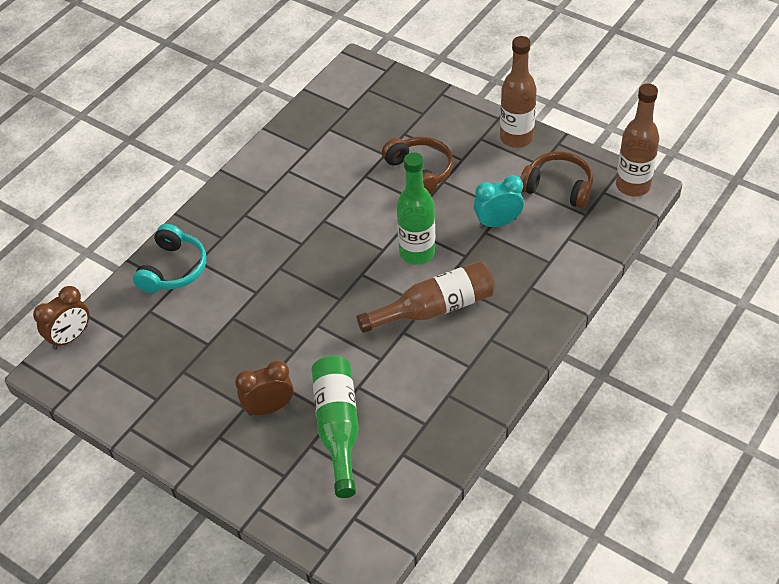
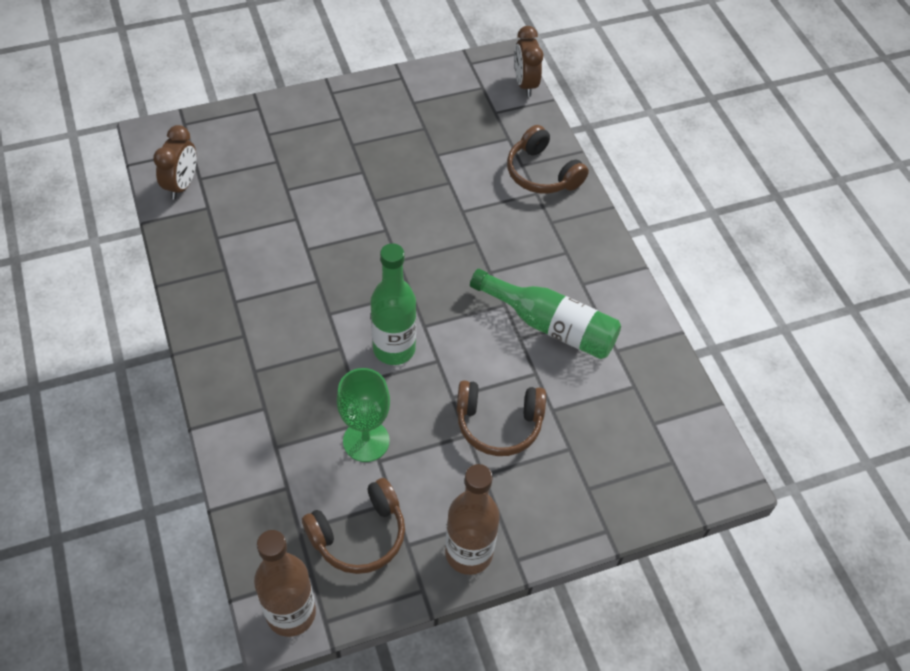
camera: 120 degrees right, 5 degrees up
(173, 269) = (542, 173): turquoise headphones -> brown headphones
(269, 408) = (336, 157): brown clock -> brown clock (182, 185)
(338, 427) = (273, 185): green bottle -> green bottle (550, 325)
(434, 308) = (318, 318): brown bottle -> none
(498, 223) = (366, 441): turquoise clock -> green goblet

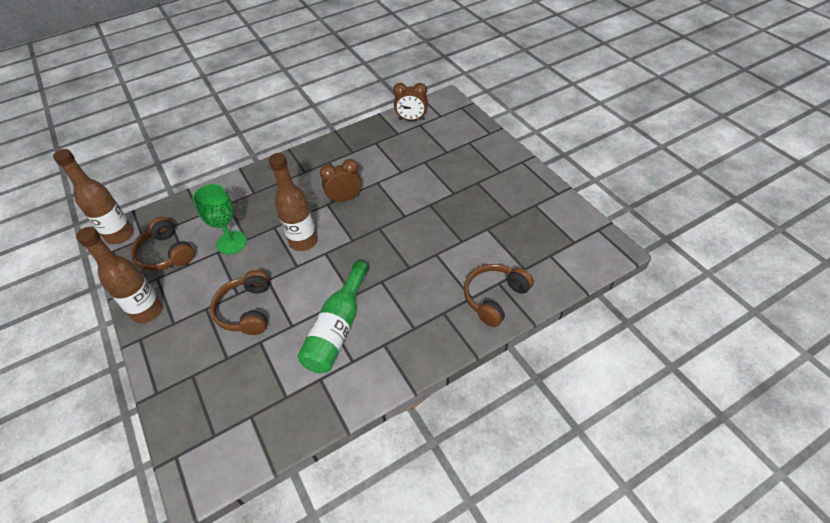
camera: 85 degrees right, 5 degrees down
(394, 349) = (303, 241): green bottle -> brown bottle
(525, 84) = (594, 269): brown clock -> brown clock (345, 198)

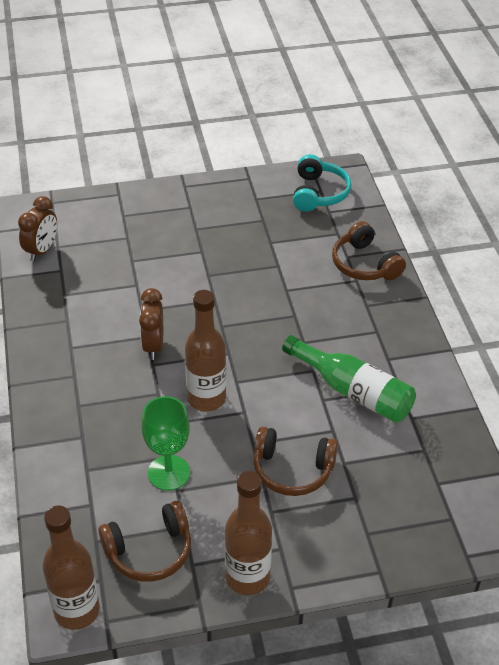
camera: 75 degrees left, 5 degrees down
(569, 242) = (319, 193): none -> turquoise headphones

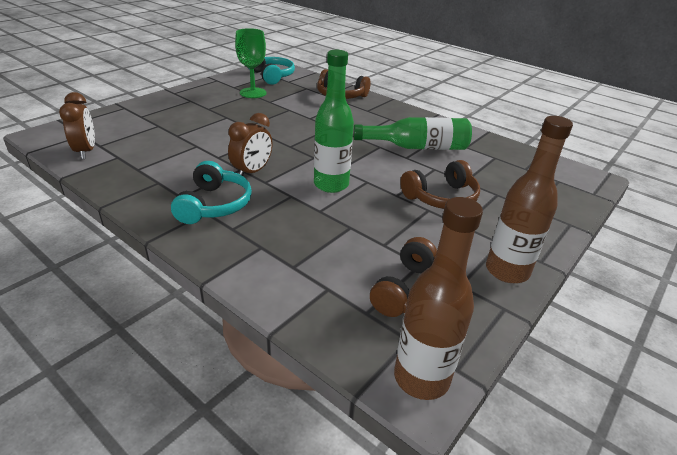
camera: 40 degrees left, 10 degrees down
(87, 371) = (214, 205): none -> turquoise headphones
(153, 346) = (252, 172): brown clock -> brown clock turned 105 degrees counterclockwise
(168, 473) = (362, 237): green goblet -> green goblet (253, 93)
(206, 398) = (331, 185): brown bottle -> green bottle

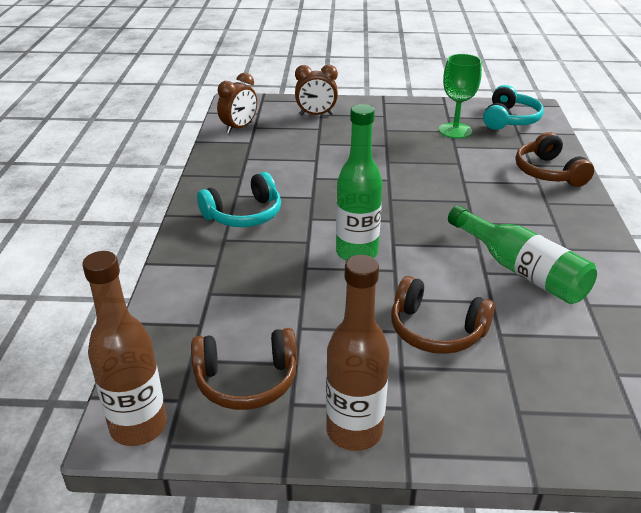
camera: 55 degrees right, 0 degrees up
(252, 172) = (316, 204): brown clock -> brown clock (316, 115)

